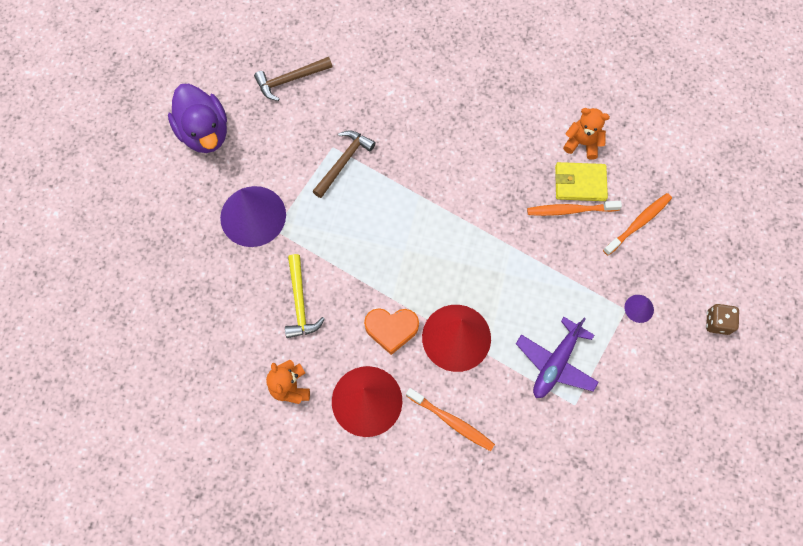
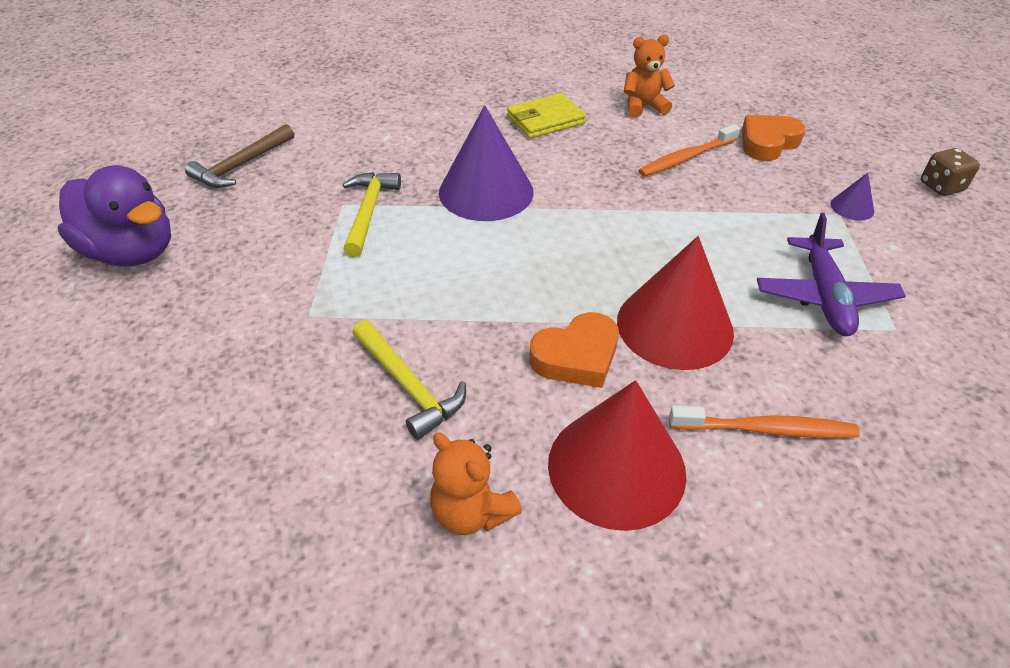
camera: 30 degrees left, 25 degrees down
(253, 216) = (263, 313): purple cone -> purple cone (486, 191)
(344, 162) = (369, 212): brown hammer -> yellow hammer
(580, 183) = (673, 135): yellow wallet -> yellow wallet (545, 120)
(638, 223) = (768, 143): orange toothbrush -> orange heart

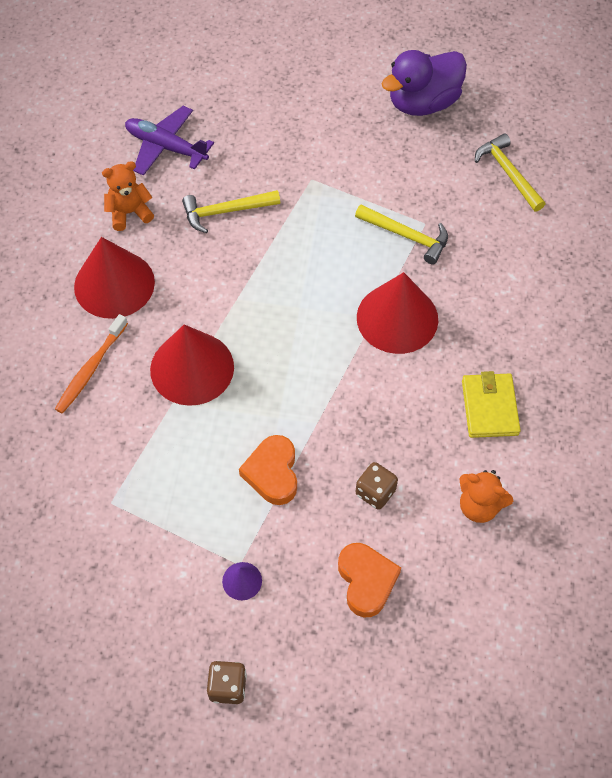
camera: 115 degrees right, 15 degrees up
(241, 165) = (508, 173): brown hammer -> yellow hammer
(486, 191) = (397, 318): purple cone -> red cone
(576, 356) = (199, 301): orange heart -> orange heart (272, 473)
(643, 107) = (479, 506): orange teddy bear -> orange teddy bear turned 105 degrees clockwise
(686, 158) = (375, 492): orange toothbrush -> brown dice
(824, 296) = (163, 479): purple plane -> purple plane (166, 147)

